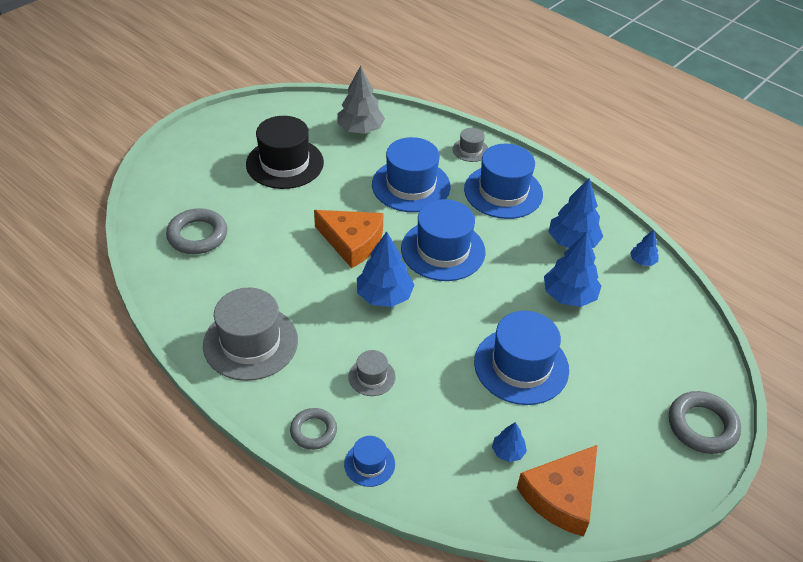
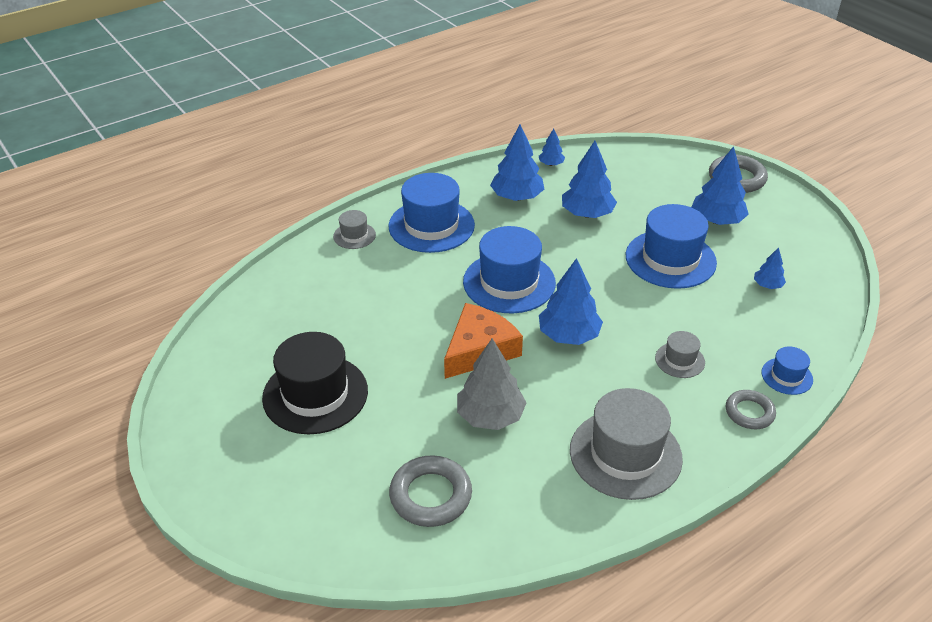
camera: 75 degrees left, 5 degrees down
(360, 129) = (277, 316): grey tree -> grey tree (490, 416)
(411, 185) = (398, 290): blue hat -> none
(561, 496) = (810, 264): orange cheese -> none
(607, 406) = (717, 220): none -> blue tree

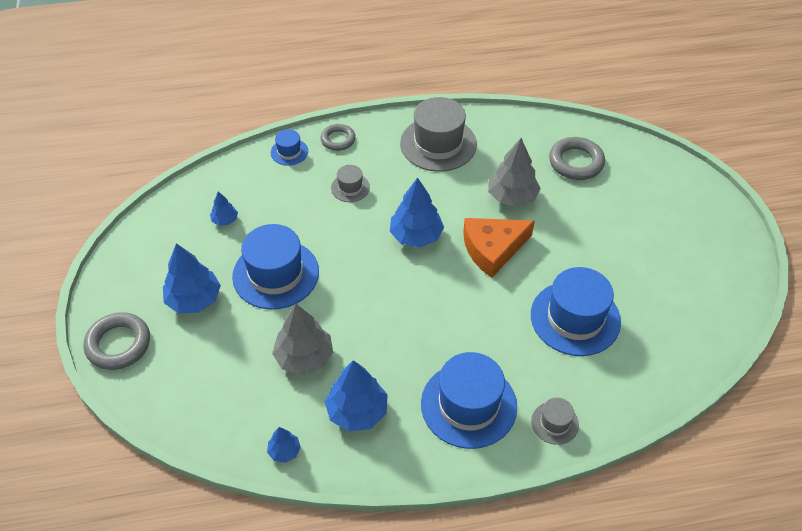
camera: 155 degrees left, 10 degrees up
(315, 394) = (636, 257): black hat -> none
(509, 282) = (432, 303): blue hat -> blue hat (575, 318)
(587, 214) = (304, 357): blue tree -> grey tree

